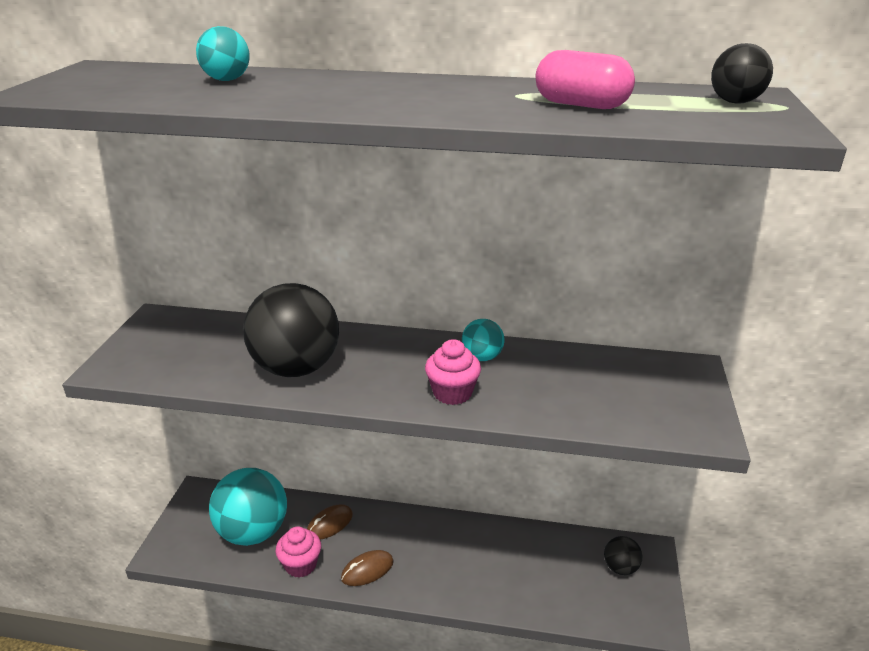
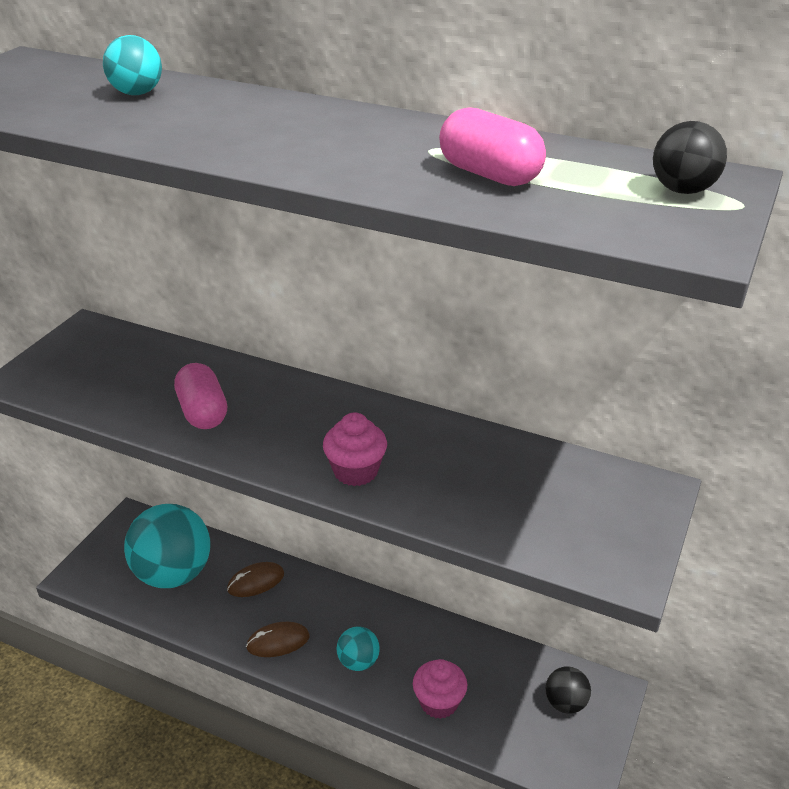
camera: 15 degrees right, 5 degrees up
(296, 368) = (203, 412): black ball -> pink capsule
(301, 565) = (210, 620): pink cupcake -> pink cupcake (439, 702)
(482, 357) = (410, 433): turquoise ball -> turquoise ball (358, 662)

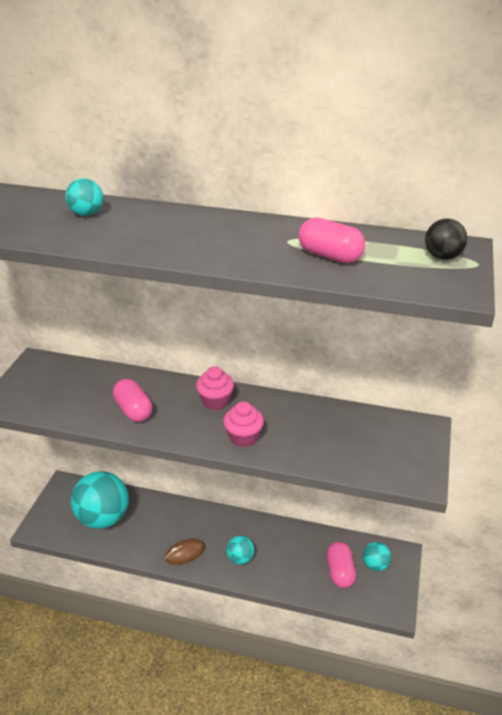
camera: 10 degrees left, 0 degrees up
(256, 582) = (160, 516): brown mouse -> none
(439, 702) = (297, 576): pink cupcake -> pink cupcake (215, 401)
(507, 705) = (340, 572): none -> pink capsule
(565, 703) = (375, 565): black ball -> turquoise ball

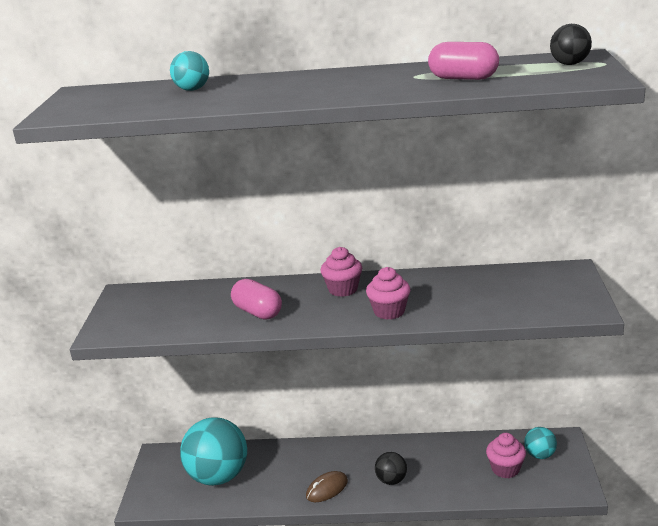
camera: 10 degrees left, 10 degrees down
(240, 558) = (391, 480): turquoise ball -> black ball
(340, 572) = (505, 469): pink capsule -> pink cupcake

